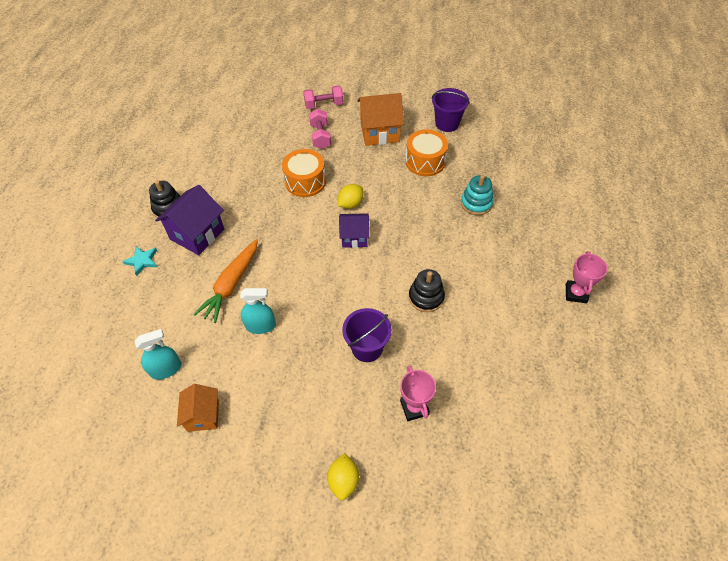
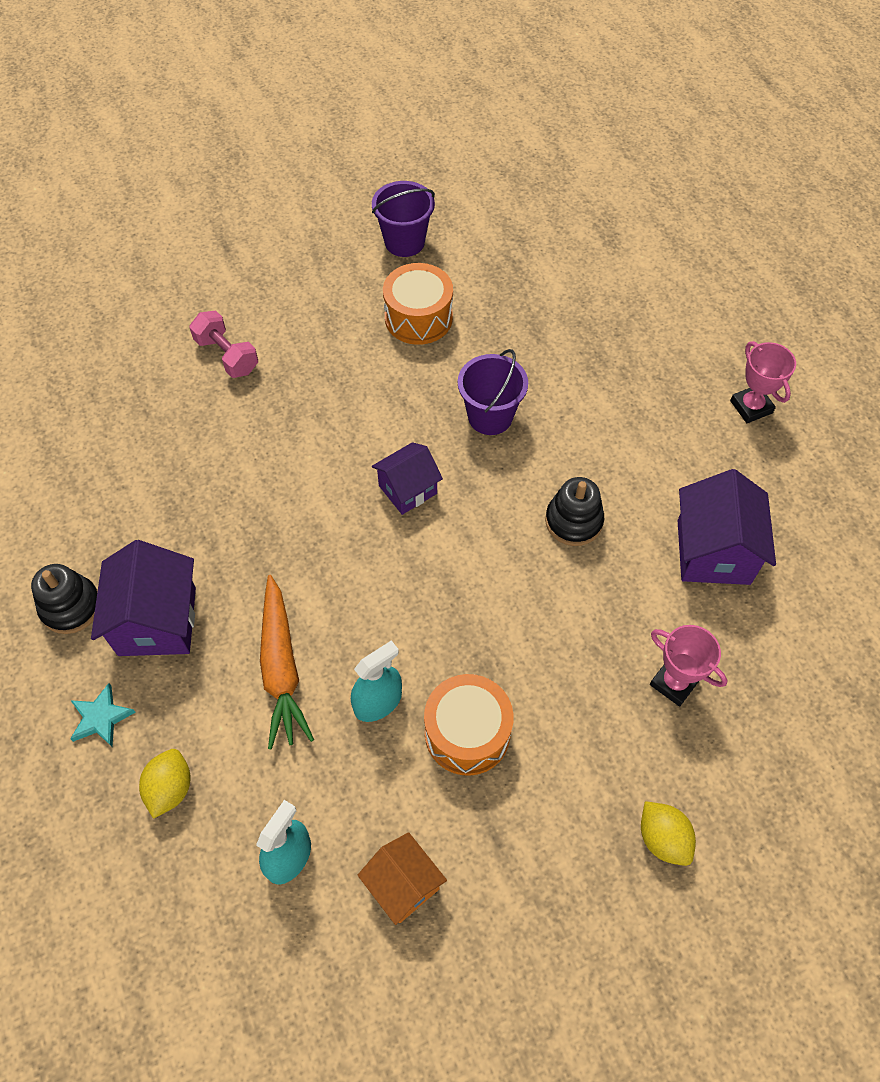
camera: 35 degrees left, 5 degrees up
(305, 181) = (263, 442): orange drum -> orange drum (467, 733)
(324, 105) = (190, 300): pink dumbbell -> none
(350, 204) = (361, 441): yellow lemon -> yellow lemon (170, 788)
(367, 348) = (552, 641): purple bucket -> purple bucket (490, 416)
(380, 132) = (315, 304): orange house -> none
(476, 203) = (536, 346): turquoise stacking toy -> none
(491, 355) = (713, 552): none -> purple house

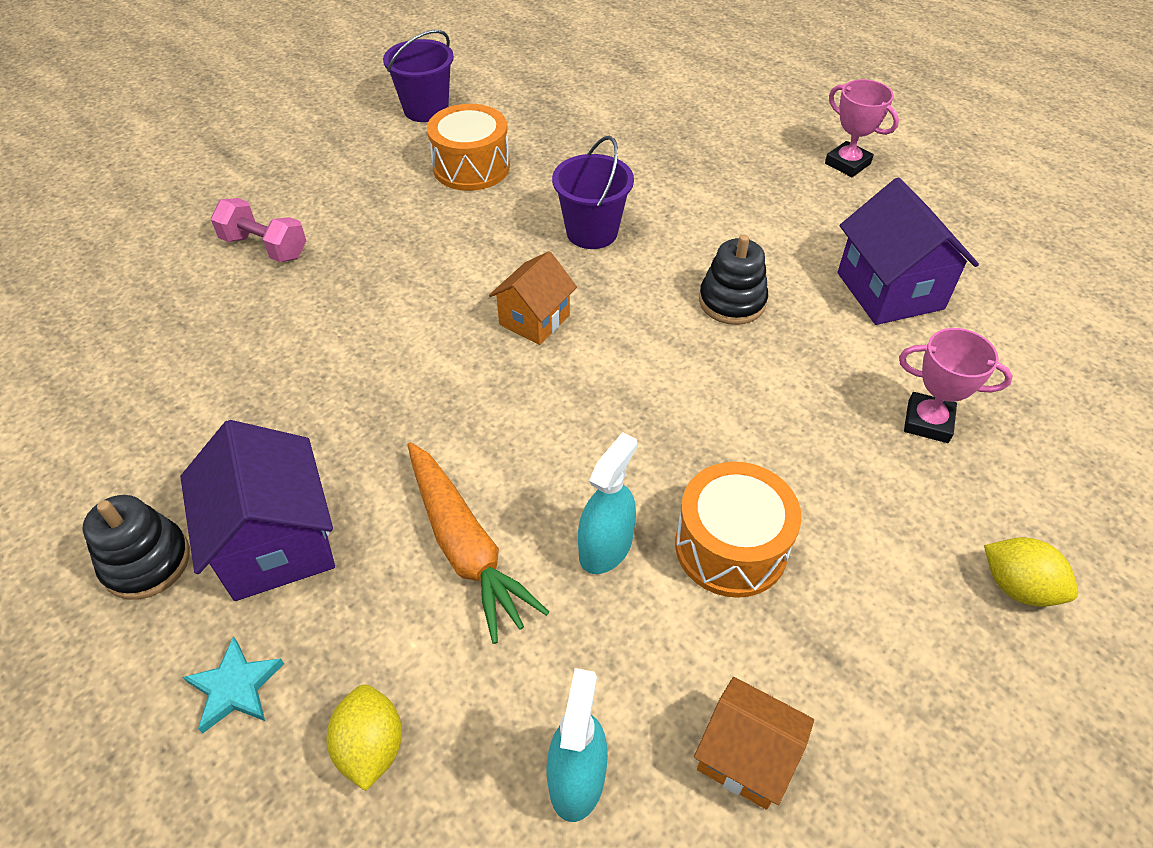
camera: 20 degrees left, 10 degrees down
(408, 489) = (534, 319): purple house -> orange house

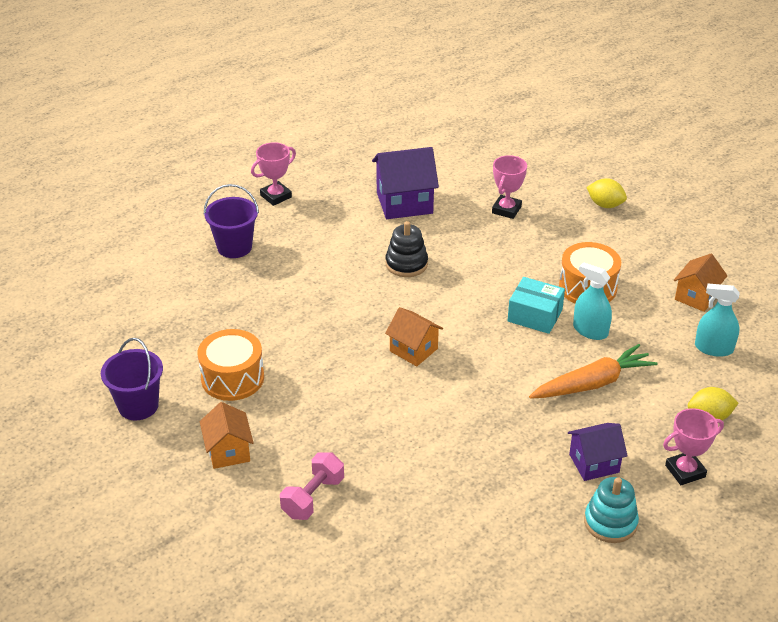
camera: 85 degrees left, 10 degrees down
(146, 562) = (610, 522): black stacking toy -> turquoise stacking toy
(235, 687) = (685, 471): turquoise star -> pink trophy
(276, 543) = (594, 463): purple house -> purple house, size x0.63
(349, 177) = (228, 451): none -> orange house
(592, 232) = (327, 318): purple bucket -> purple bucket (234, 247)
(635, 464) = (535, 315): none -> turquoise box
(1018, 587) = (605, 205): yellow lemon -> yellow lemon turned 75 degrees clockwise

